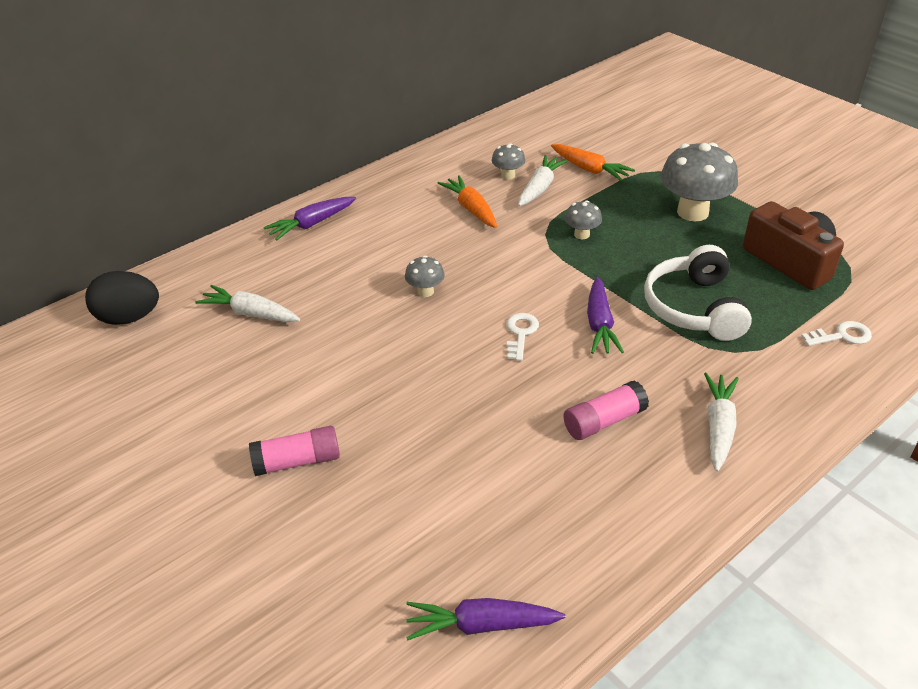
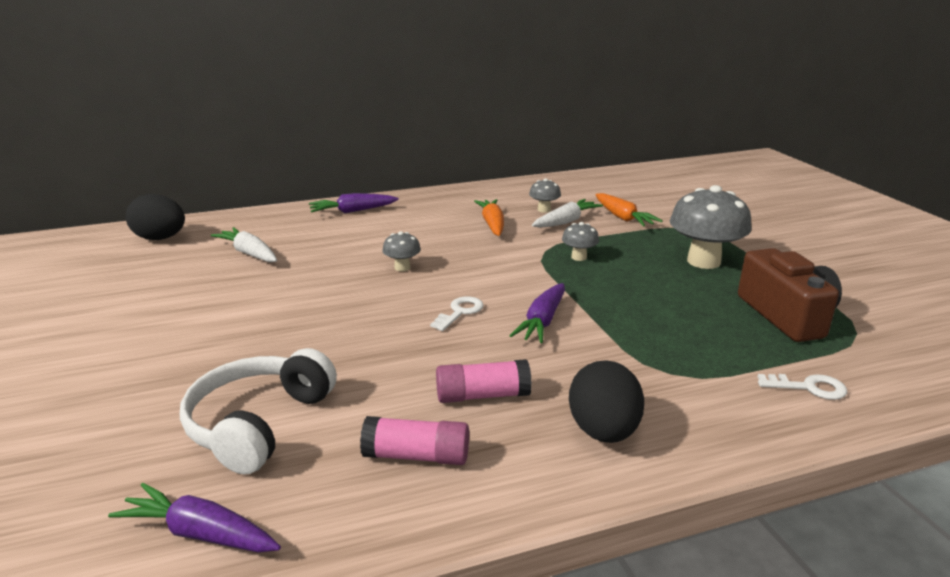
camera: 20 degrees right, 15 degrees down
(297, 461) = (179, 355): pink glue stick -> pink glue stick (416, 456)
(694, 308) = (651, 329): white headphones -> white headphones (258, 423)
(718, 427) = (603, 431): white carrot -> black egg

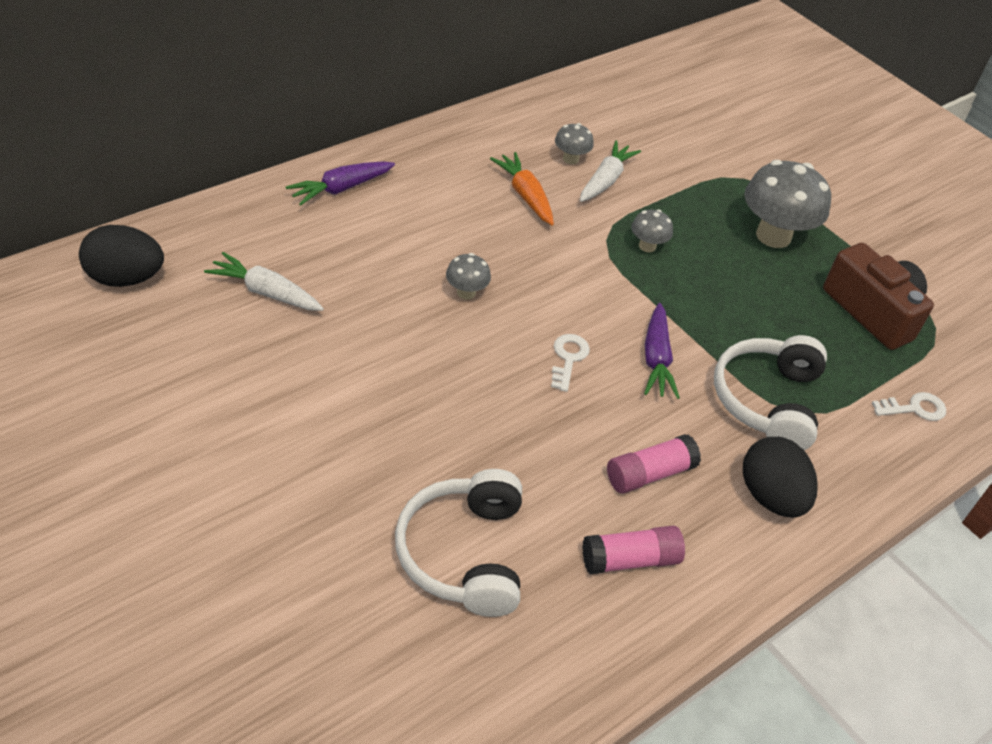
camera: 25 degrees left, 20 degrees up
(200, 533) = (499, 685): purple carrot -> none
(623, 217) = (664, 165): orange carrot -> none
(639, 361) = (767, 401): none -> white headphones

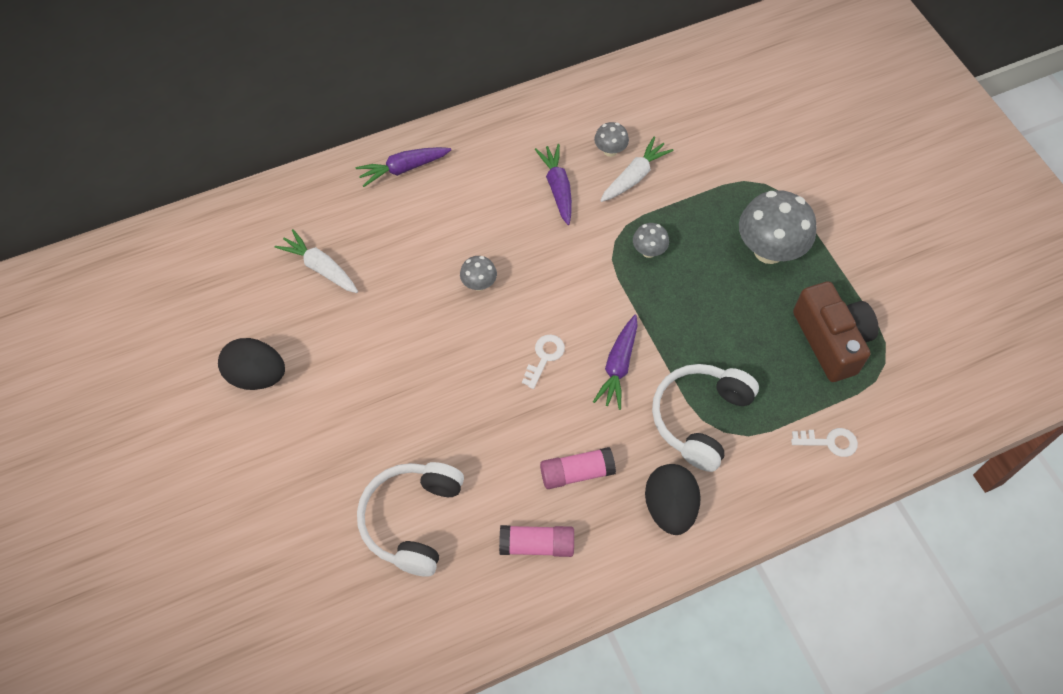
camera: 20 degrees right, 15 degrees up
(125, 278) = (218, 244): black egg -> black egg (257, 375)
(525, 195) = (557, 188): orange carrot -> purple carrot

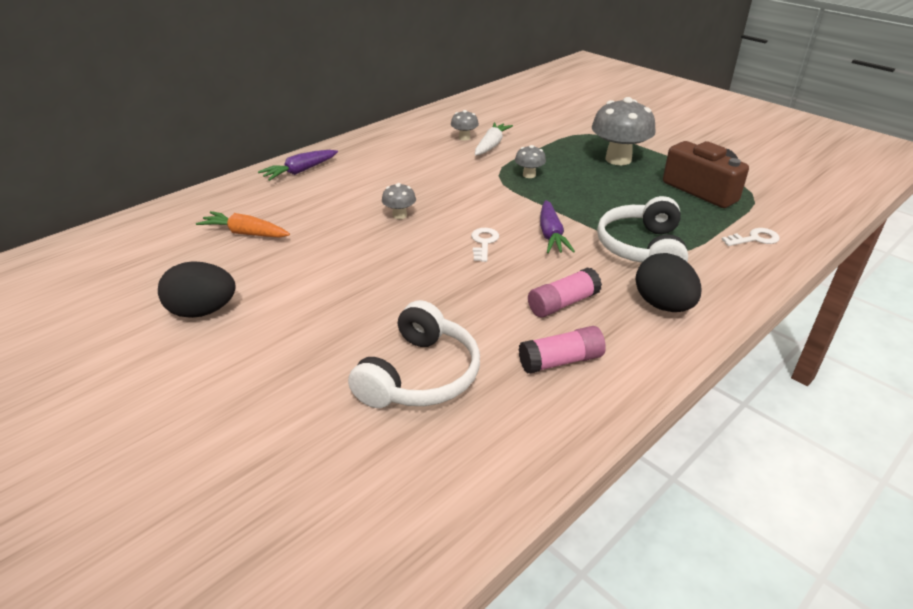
camera: 20 degrees left, 25 degrees down
(320, 267) = (246, 233): white carrot -> orange carrot
(412, 520) = (420, 375): white headphones -> white headphones turned 150 degrees counterclockwise
(557, 188) = (435, 159): purple carrot -> none

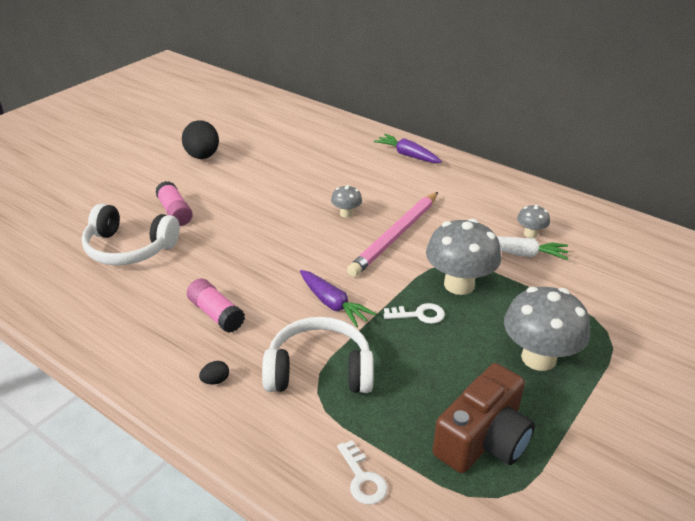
camera: 80 degrees right, 0 degrees up
(246, 233) = (300, 151): orange carrot -> none
(449, 194) = (395, 236): none -> pink pencil
(484, 243) = (309, 263): white key -> white key (419, 315)
(529, 175) = (459, 284): grey mushroom -> grey mushroom, size x2.07
(551, 235) = (333, 304): purple carrot -> purple carrot turned 120 degrees counterclockwise
(560, 361) = (138, 314): pink glue stick -> pink glue stick (175, 212)
(663, 305) = (215, 380): black egg -> black egg, size x0.42

